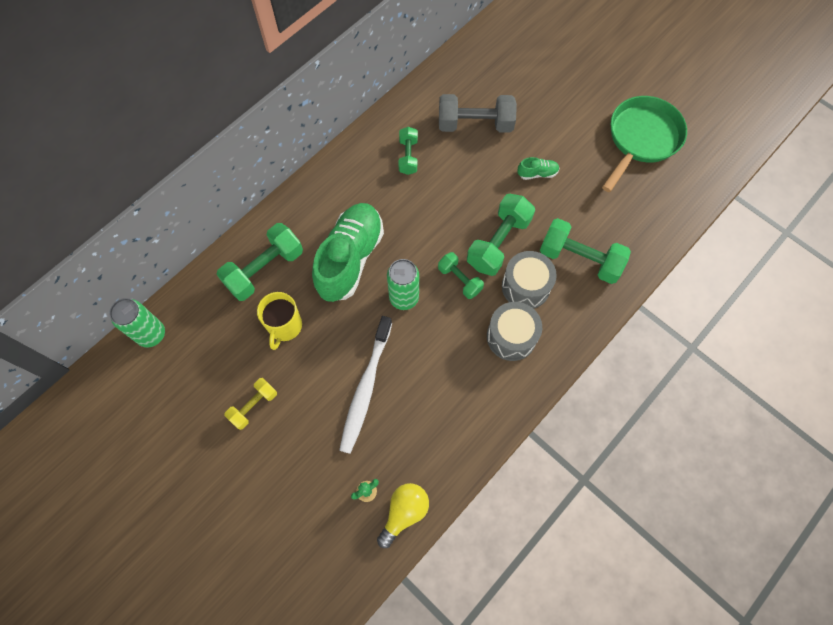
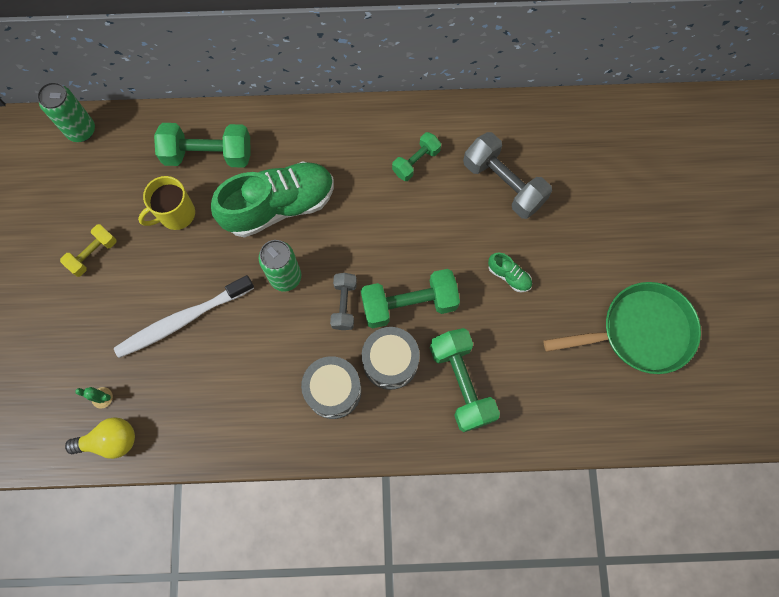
camera: 45 degrees right, 5 degrees up
(254, 406) = (93, 254): yellow dumbbell -> yellow dumbbell turned 45 degrees counterclockwise
(459, 280) = (344, 304): green dumbbell -> grey dumbbell

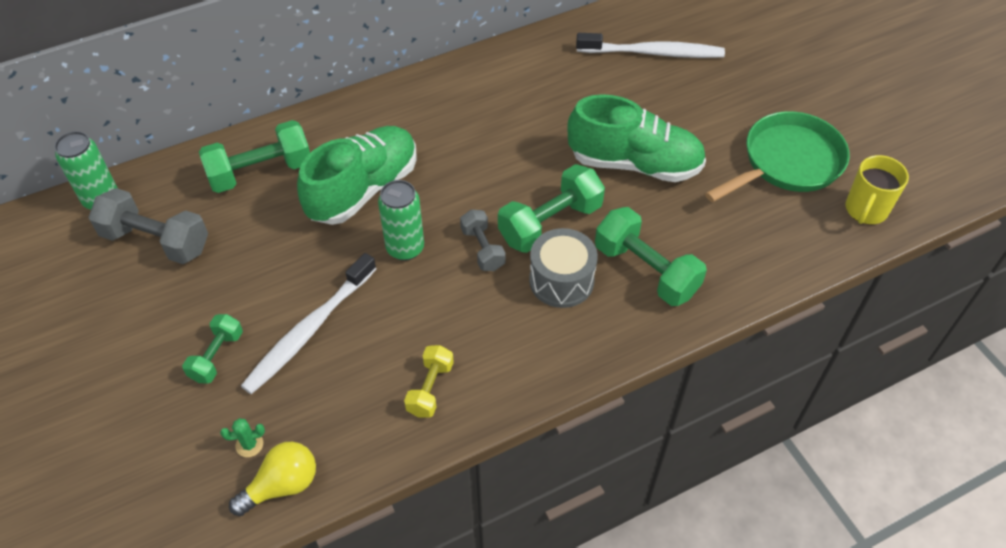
camera: 25 degrees left, 20 degrees down
(93, 254) = (170, 307): yellow dumbbell -> yellow dumbbell (430, 389)
(176, 214) = (251, 236): yellow mug -> yellow mug (865, 210)
(333, 391) = (516, 330): grey drum -> none
(416, 162) = (485, 105): green dumbbell -> green dumbbell (217, 356)
(503, 184) = (582, 93): grey dumbbell -> grey dumbbell (156, 241)
(509, 276) = (634, 164): green shoe -> green shoe, size x2.45
(590, 165) = (653, 53): none -> white toothbrush

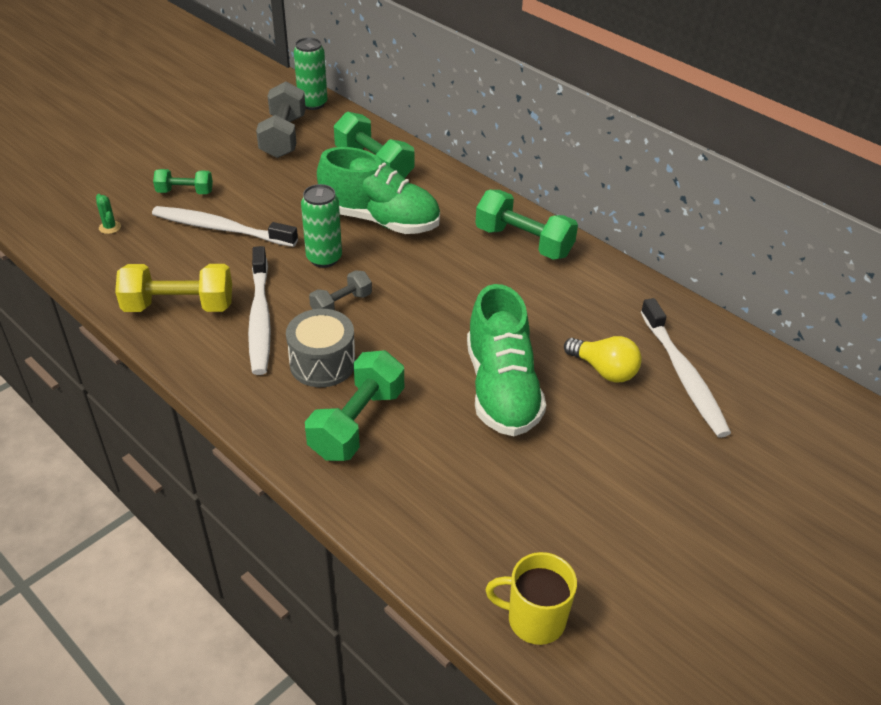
camera: 70 degrees right, 10 degrees down
(282, 485) = (76, 251): yellow light bulb -> yellow light bulb (604, 370)
(430, 389) = (179, 306): yellow dumbbell -> yellow dumbbell, size x1.71
(477, 319) = (260, 318): none -> white toothbrush
(550, 223) = (391, 342): green dumbbell -> green dumbbell (523, 242)
(787, 163) = (575, 526): green pan -> none

